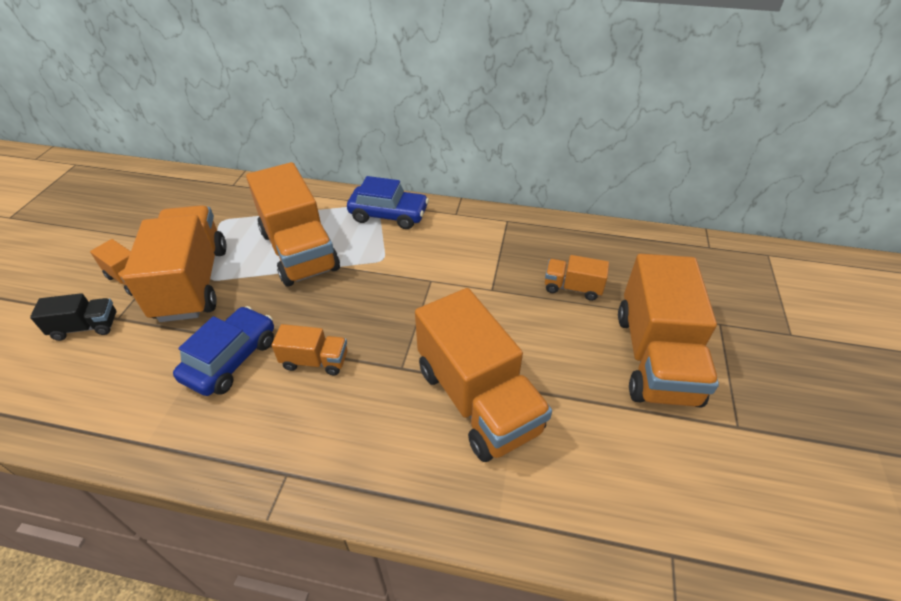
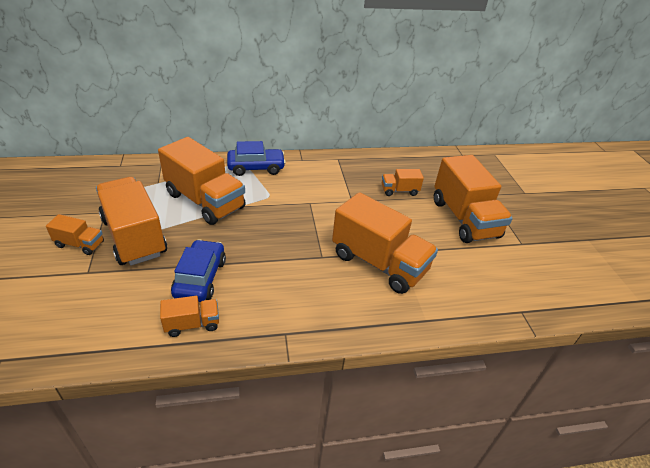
camera: 25 degrees left, 5 degrees down
(86, 327) = (65, 283): black truck -> none
(315, 361) = (262, 265): orange truck -> orange truck (192, 324)

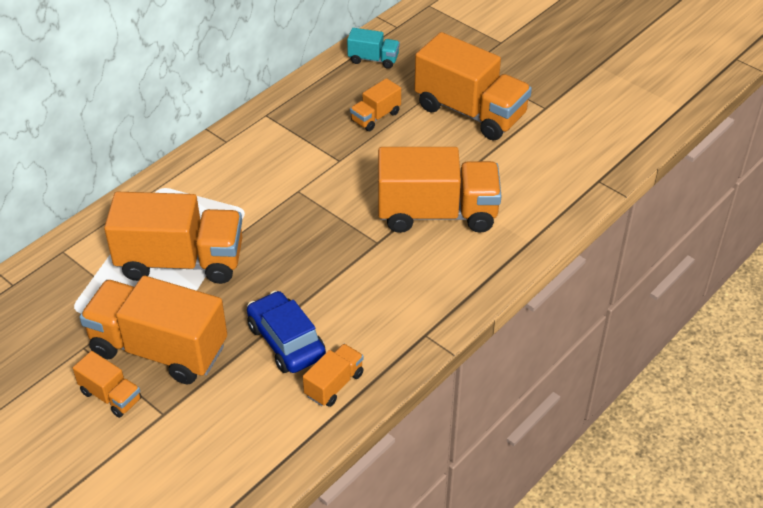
camera: 35 degrees left, 5 degrees up
(80, 244) = (111, 396): orange truck -> orange truck turned 60 degrees clockwise
(256, 168) = (185, 184): blue car -> none
(430, 163) = (373, 59): none -> turquoise truck

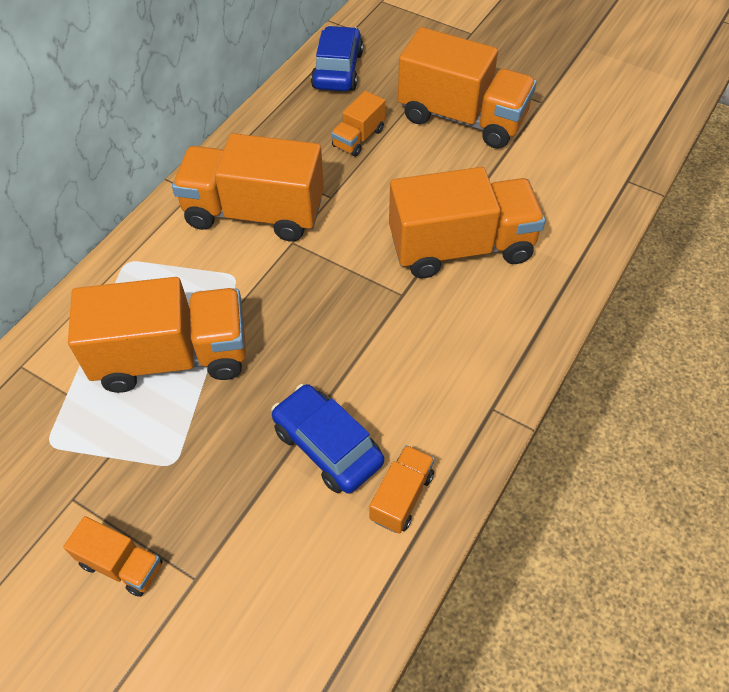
camera: 10 degrees left, 10 degrees up
(159, 349) = (170, 485): orange truck -> orange truck (254, 213)
(373, 59) = (337, 70): turquoise truck -> blue car

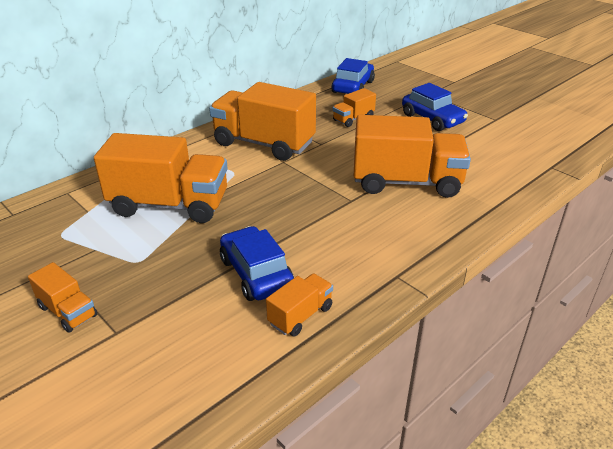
camera: 15 degrees right, 20 degrees down
(462, 118) = (432, 119): orange truck -> blue car

